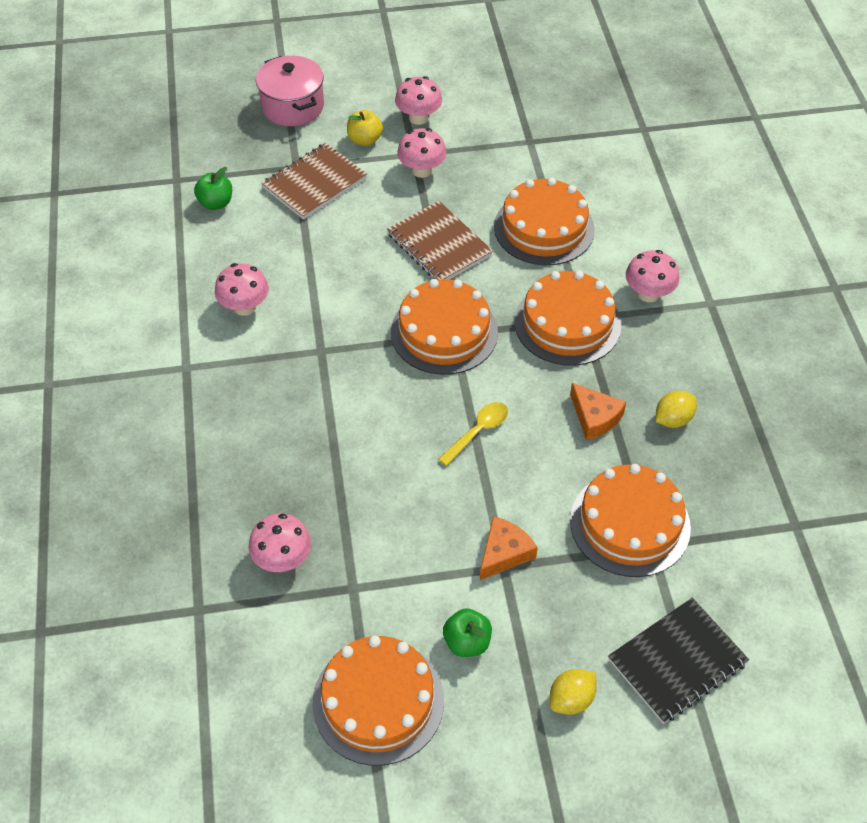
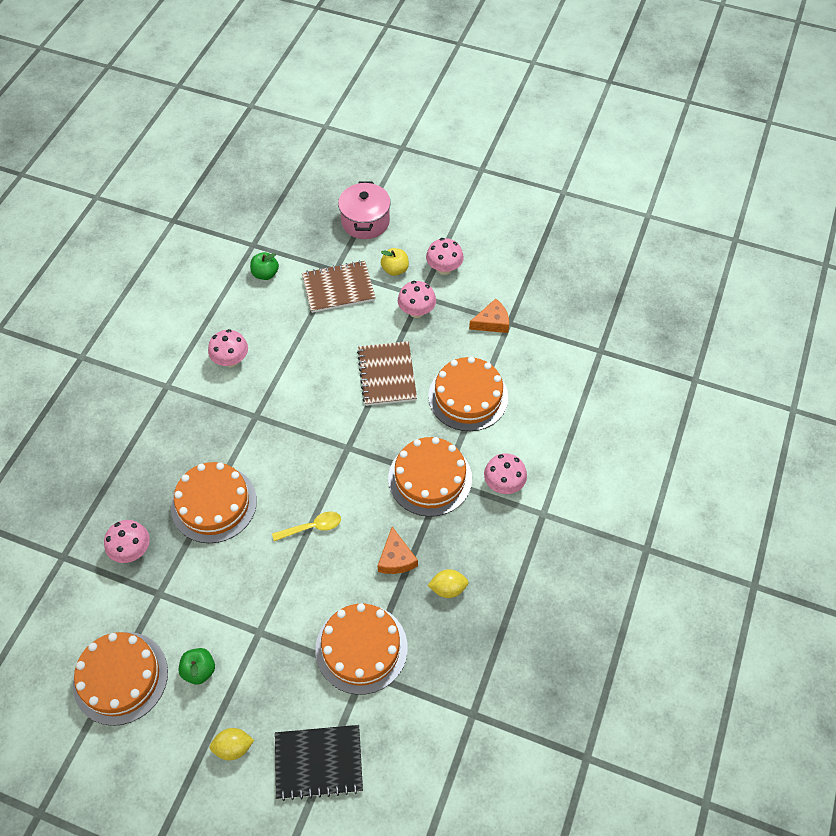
camera: 30 degrees right, 5 degrees up
(444, 332) = (343, 442): orange cake -> orange cake (214, 504)
(504, 553) = (266, 622): orange cheese -> orange cheese (492, 322)

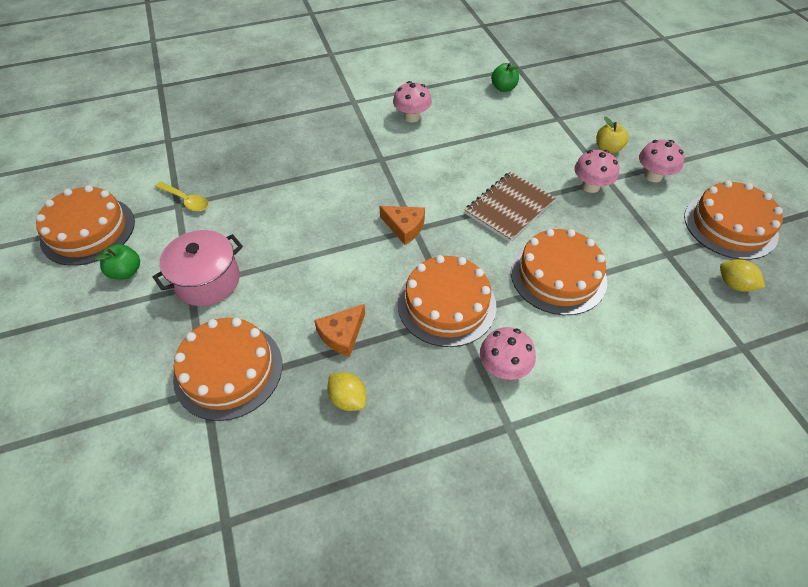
camera: 50 degrees right, 5 degrees down
(132, 550) = (202, 169): pink mushroom -> none
(214, 504) = (282, 185): orange cake -> orange cake (730, 225)
(233, 747) = (66, 341): yellow lemon -> yellow lemon (734, 284)
(312, 527) = (317, 256): yellow spoon -> yellow spoon (186, 200)
(318, 762) = (86, 416): black notebook -> none
(338, 288) = (545, 130): brown notebook -> none
(365, 221) = (622, 106): pink pot -> pink pot (207, 281)
(492, 322) = (651, 241): orange cheese -> orange cheese (404, 227)

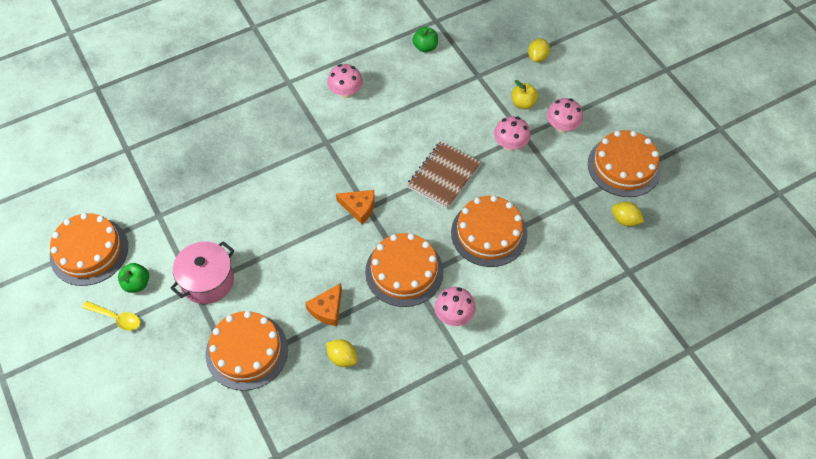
camera: 10 degrees left, 5 degrees up
(186, 200) = (165, 209): yellow spoon -> yellow spoon (116, 318)
(626, 109) = (537, 57): none -> yellow lemon

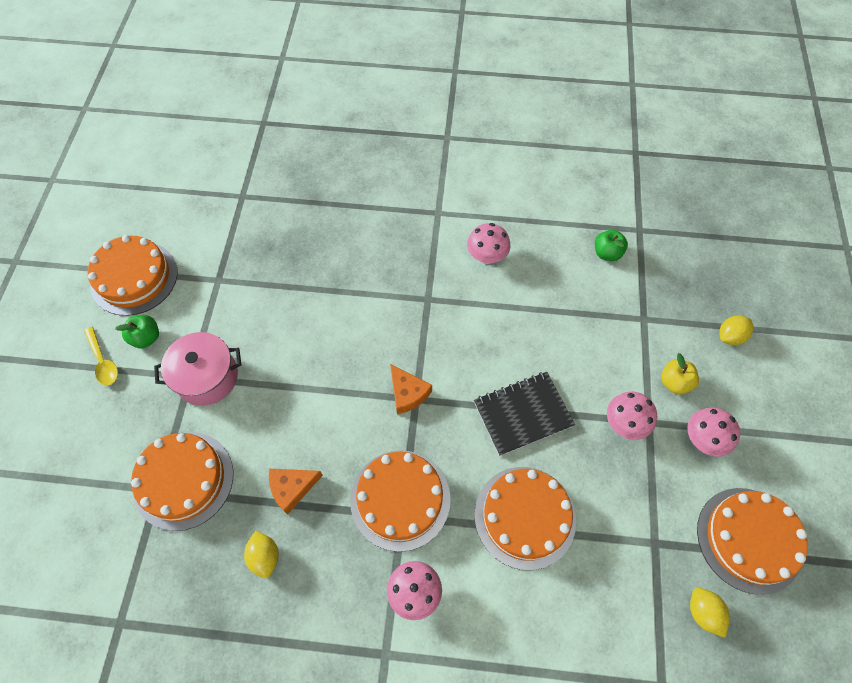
camera: 35 degrees right, 5 degrees up
(444, 176) = (523, 414): brown notebook -> black notebook

